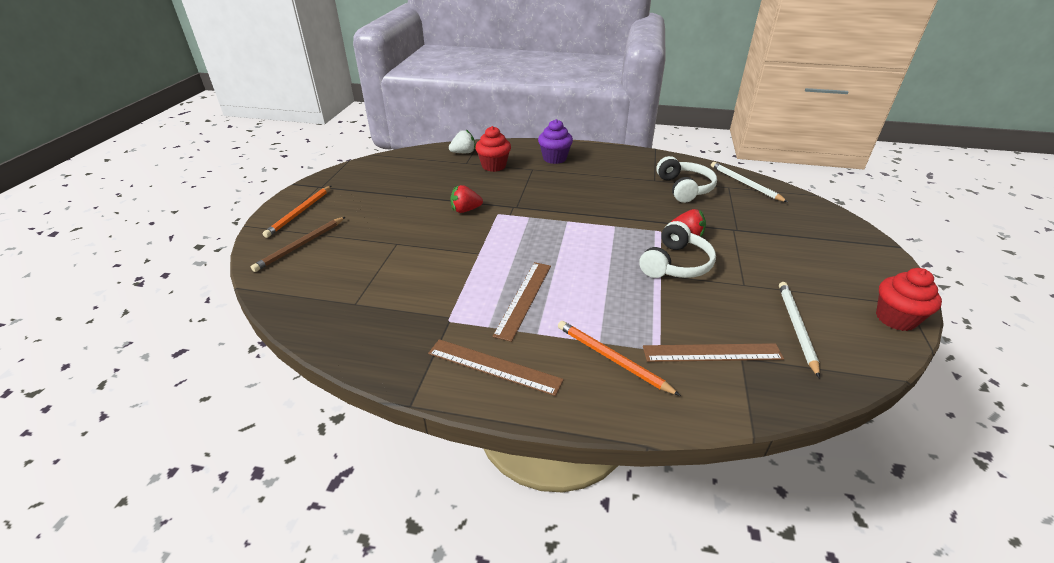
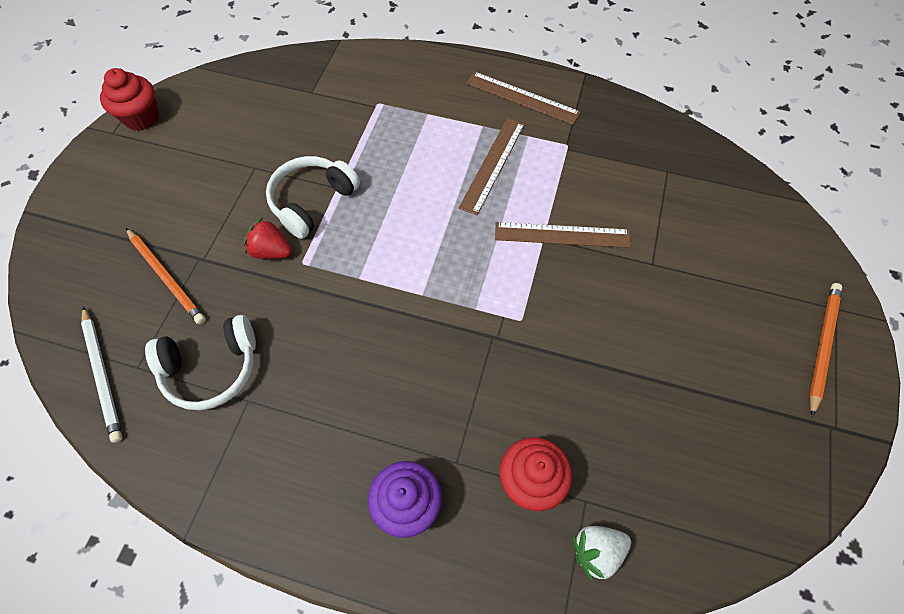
camera: 175 degrees left, 25 degrees up
(301, 245) = (777, 268): brown pencil -> none
(465, 210) = (570, 333): red strawberry -> none
(612, 359) = (421, 98): orange pencil -> orange pencil (166, 277)
(684, 188) = (211, 368): white headphones -> white headphones turned 105 degrees counterclockwise
(712, 353) = (334, 97): brown ruler -> brown ruler (562, 235)
(796, 327) = (242, 115): white pencil -> none

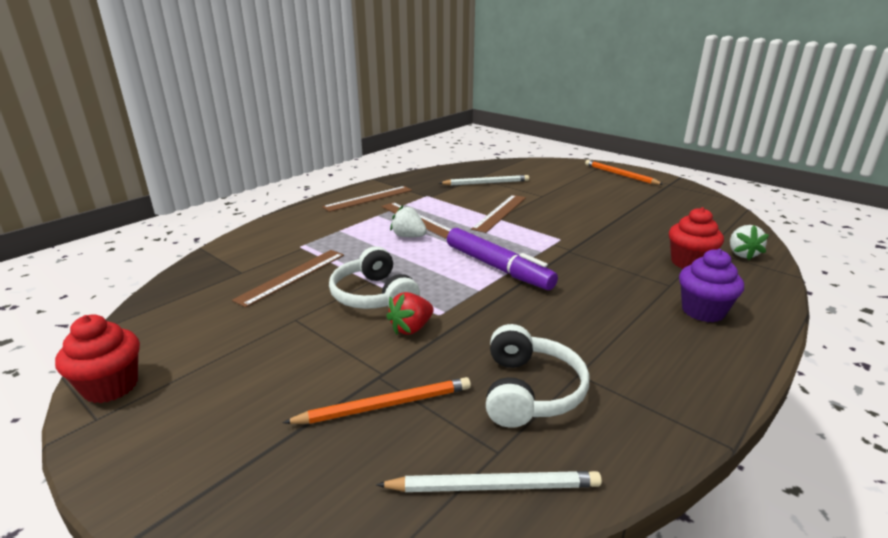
camera: 65 degrees left, 35 degrees down
(319, 128) = (292, 276): none -> brown ruler
(414, 279) = (497, 268): none -> purple marker
(445, 175) = (408, 236): none -> white strawberry
(654, 187) = (486, 183): none -> white pencil

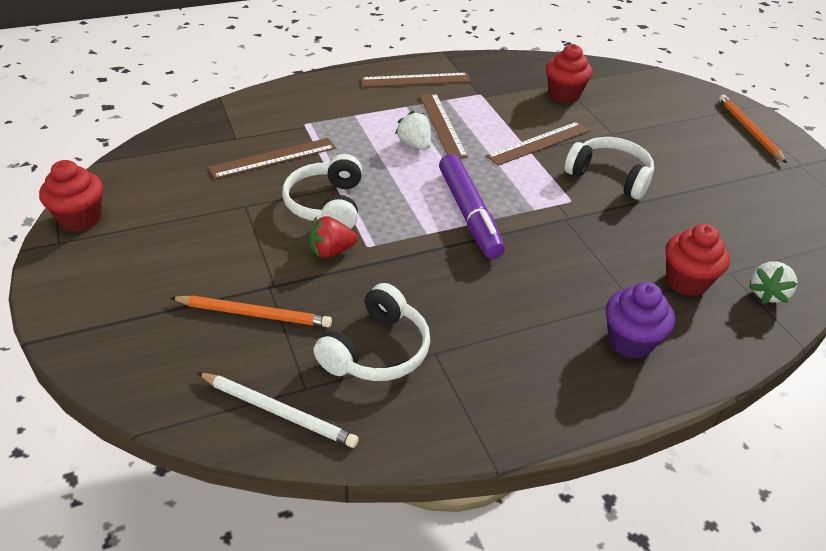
camera: 25 degrees right, 15 degrees up
(486, 183) = (564, 94): white pencil -> red cupcake
(569, 219) = (609, 176): none -> white headphones

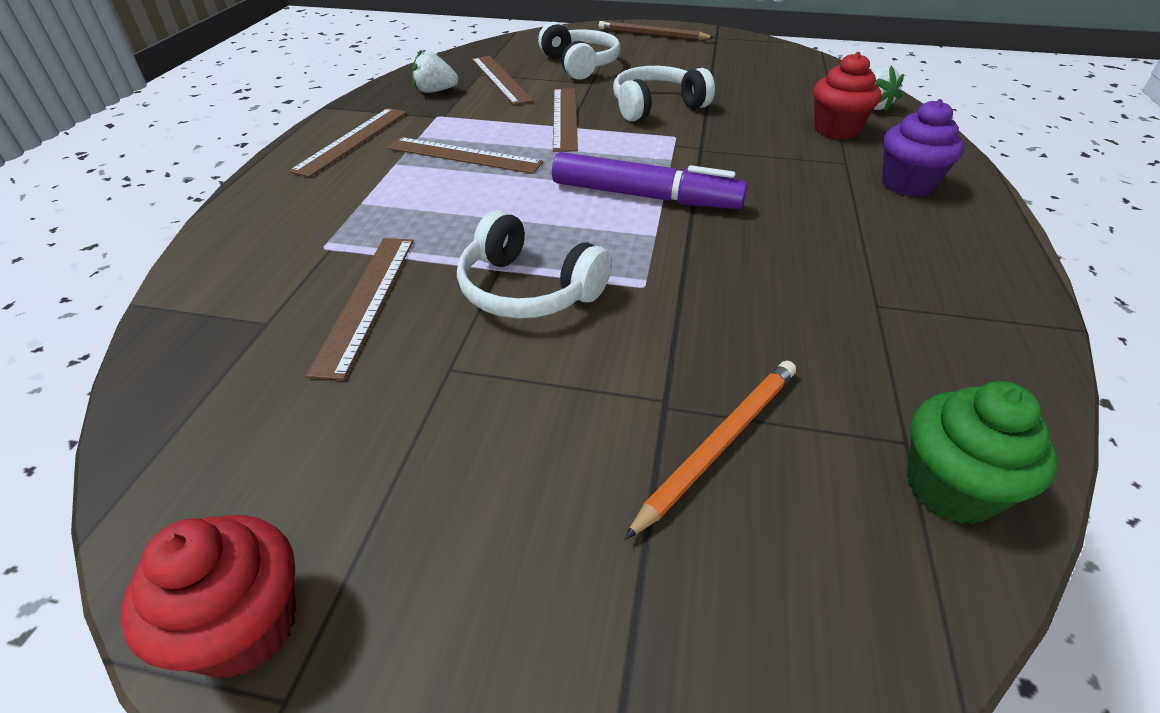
camera: 55 degrees left, 0 degrees up
(278, 411) = (950, 488): white pencil -> green cupcake
(331, 251) = (631, 319): red strawberry -> none
(377, 350) = (854, 348): white headphones -> white headphones (580, 65)
(414, 145) = (479, 184): white strawberry -> white strawberry (435, 91)
(564, 94) = (500, 79): red cupcake -> brown ruler
(749, 130) = (652, 35): orange pencil -> brown pencil

